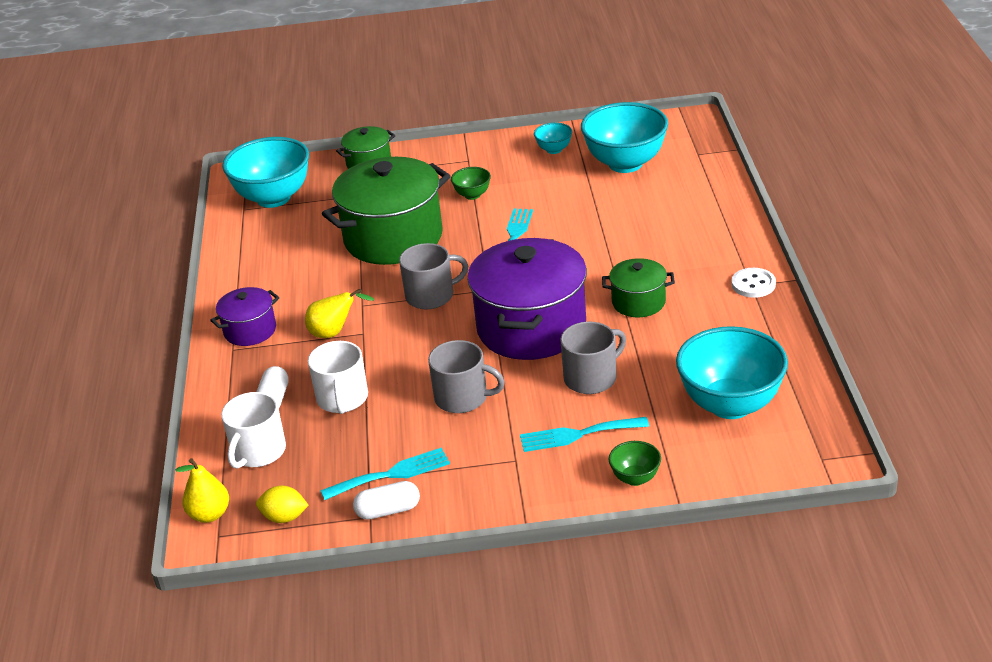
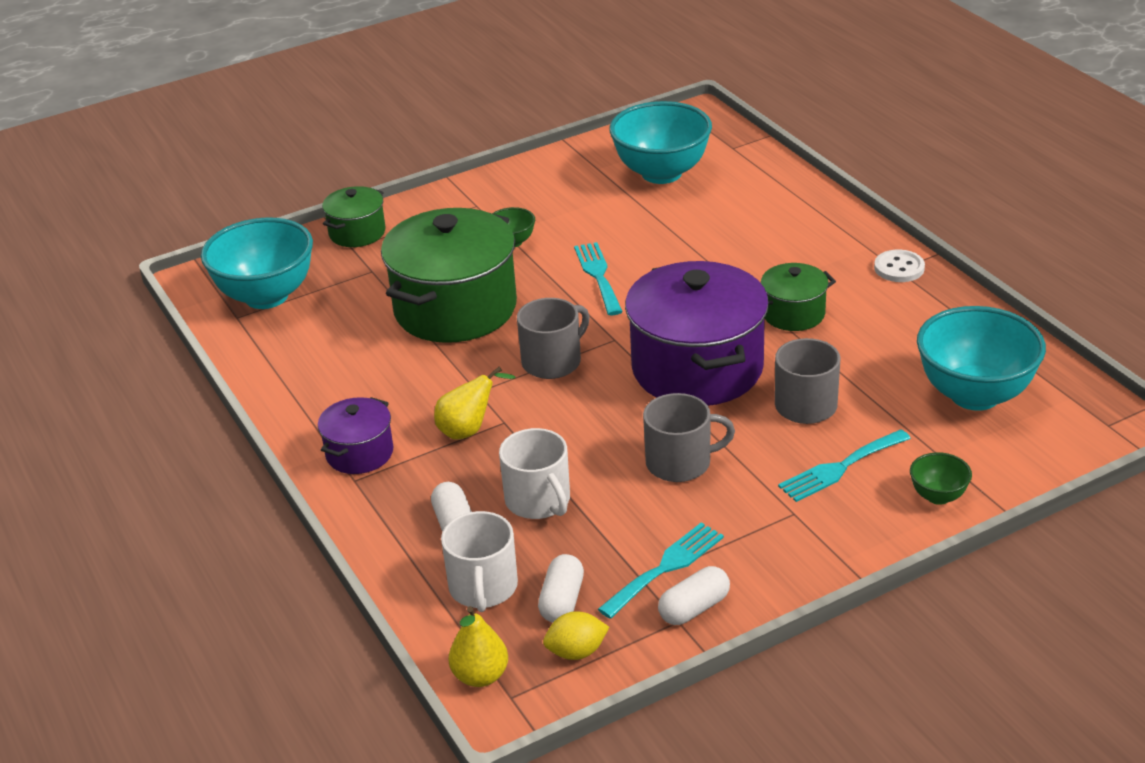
camera: 25 degrees left, 0 degrees up
(302, 477) = (562, 601): none -> white capsule
(554, 150) = (568, 174): turquoise bowl -> none

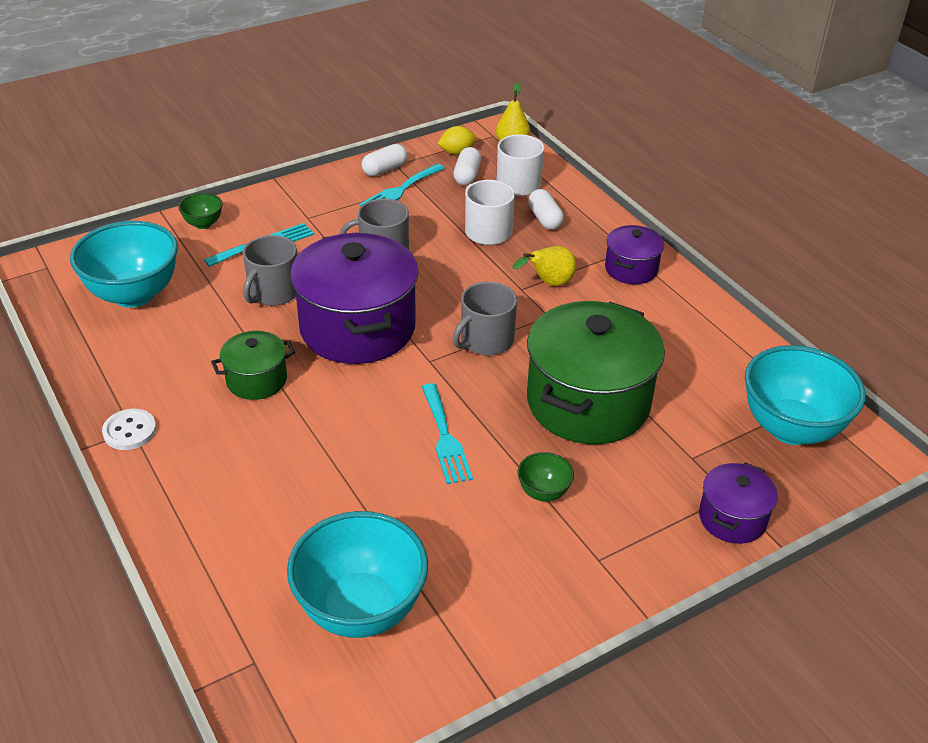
camera: 175 degrees right, 5 degrees up
(357, 233) = (732, 518): green pot -> purple pot

